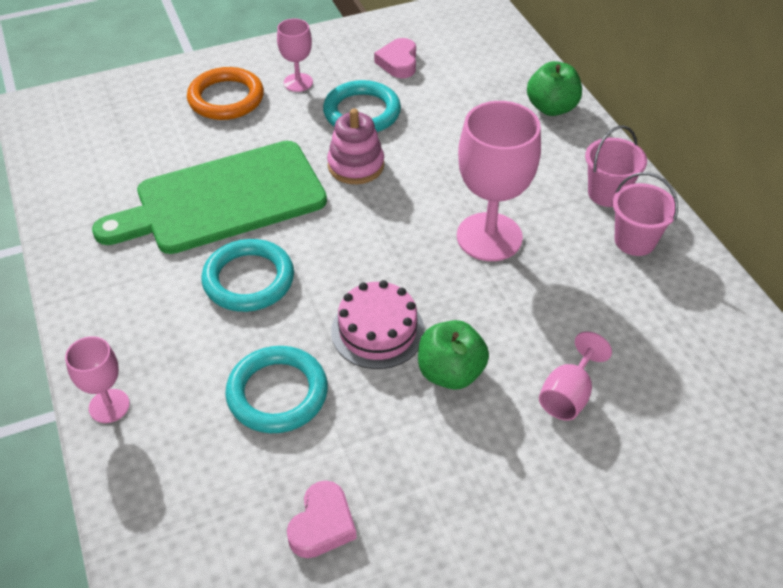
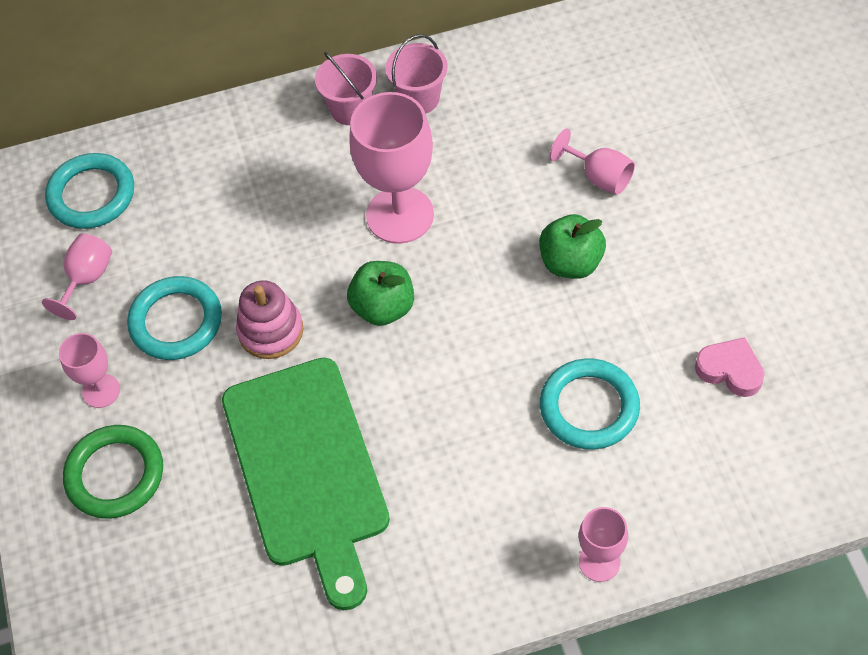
camera: 80 degrees left, 10 degrees up
(226, 98) = (115, 474): orange ring -> green ring
(248, 279) = (437, 437): turquoise ring -> turquoise ring (91, 195)
(377, 331) = (517, 319): pink cake -> none
(398, 62) = (87, 279): pink heart -> pink goblet
(551, 108) = (207, 137): green apple -> green apple (383, 307)

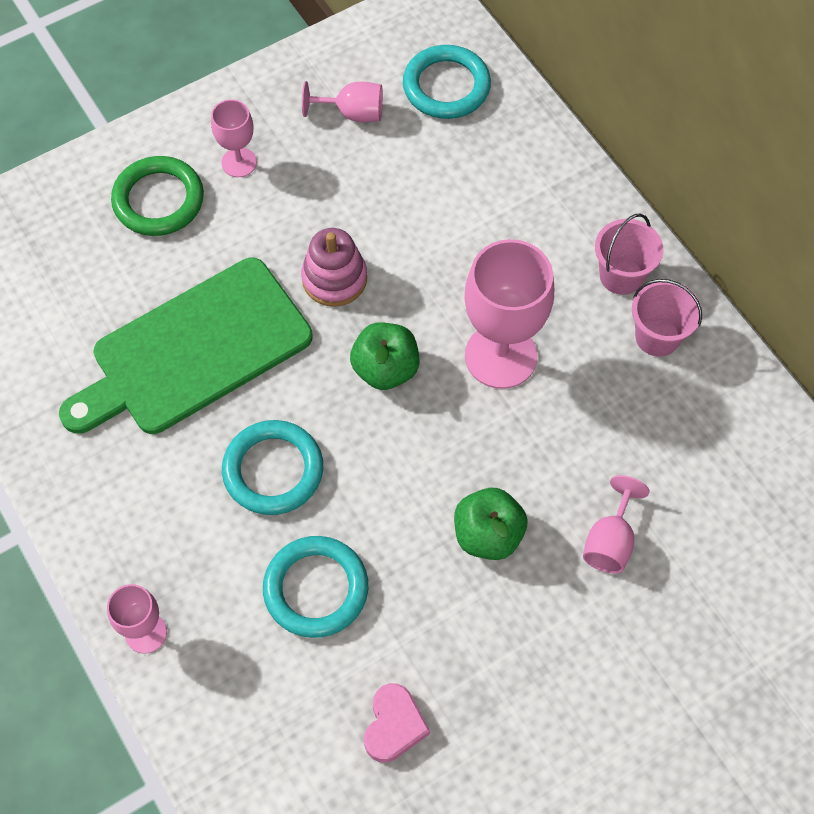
camera: 70 degrees right, 5 degrees up
(176, 321) = (325, 198): turquoise ring -> turquoise ring (273, 470)

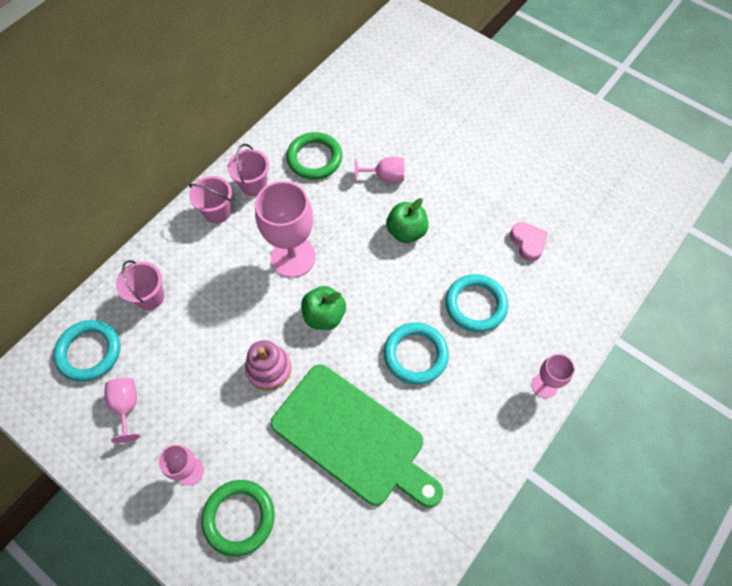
camera: 110 degrees left, 0 degrees up
(394, 725) = (528, 243): pink heart -> pink heart turned 75 degrees clockwise
(503, 164) = (150, 297): none -> pink bucket
(684, 441) = (314, 158): none -> green ring

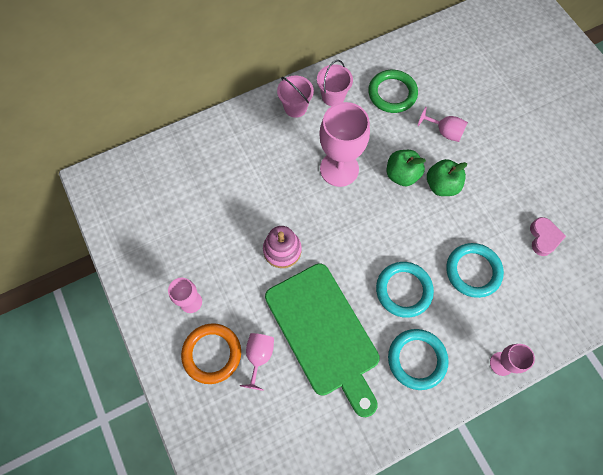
camera: 25 degrees right, 5 degrees up
(89, 352) = (155, 179): turquoise ring -> turquoise ring (417, 359)
(126, 406) = (165, 232): pink goblet -> pink goblet (259, 356)
(150, 297) = (216, 155): pink bucket -> none
(239, 517) = (212, 354): green ring -> orange ring
(324, 316) = (343, 227): green apple -> green apple (402, 175)

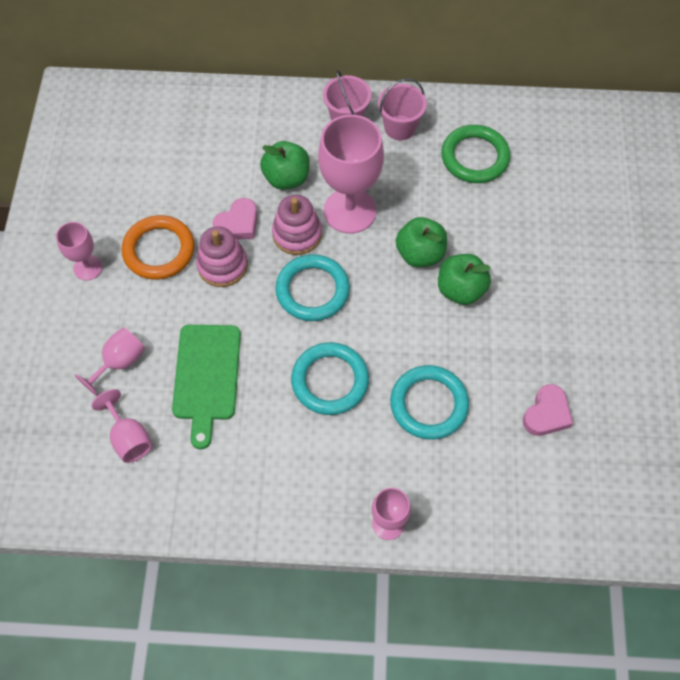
camera: 30 degrees right, 5 degrees down
(212, 354) = (73, 332): orange ring -> orange ring (159, 250)
(273, 216) = (238, 224): none -> pink heart
(283, 167) = (286, 178): none -> green apple
(316, 202) = (297, 234): none -> pink stacking toy
(324, 333) = (206, 377): green cutting board -> green cutting board, size x0.64
(417, 359) = (291, 463): turquoise ring -> turquoise ring (312, 290)
(445, 132) = (509, 231): pink goblet -> pink goblet (129, 438)

